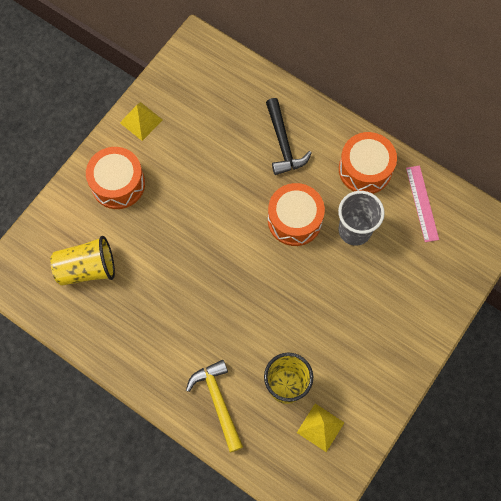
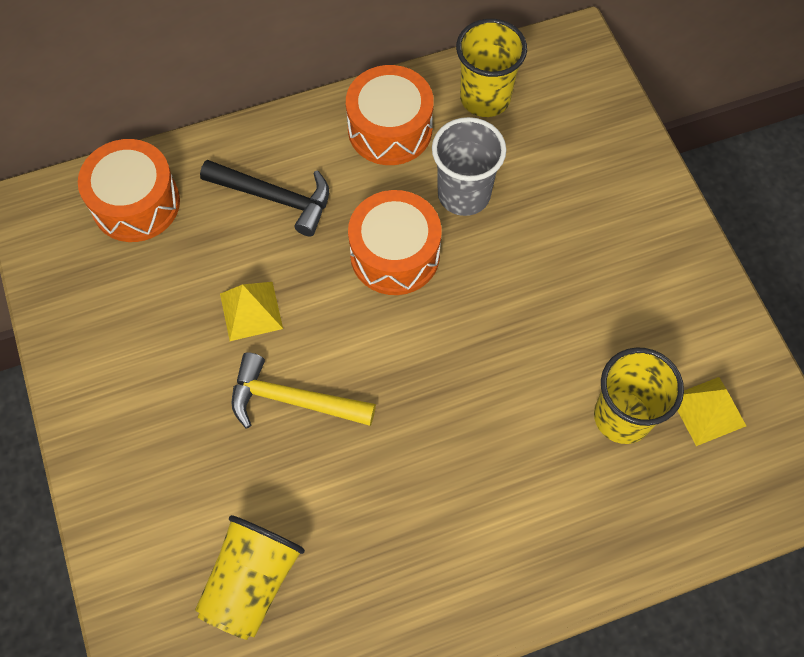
camera: 55 degrees left, 5 degrees down
(118, 184) = (154, 450): orange drum -> orange drum (136, 203)
(141, 121) = (84, 355): yellow pyramid -> yellow pyramid (251, 311)
(218, 401) = (586, 522): yellow hammer -> yellow hammer (292, 400)
(422, 203) = (485, 98): pink ruler -> yellow cup

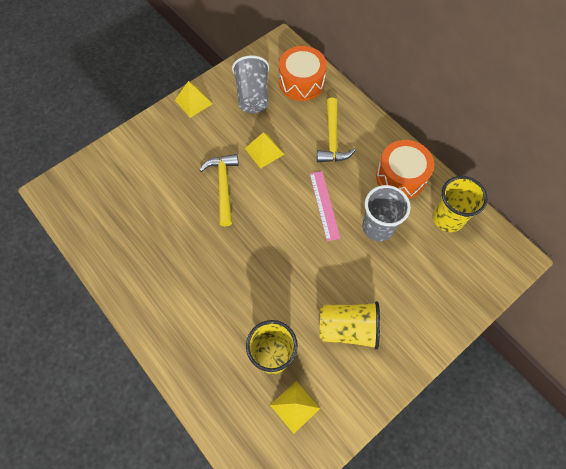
camera: 70 degrees right, 0 degrees up
(83, 399) = (193, 102): none -> yellow pyramid
(124, 292) = (252, 96): none -> grey cup
(251, 582) = (126, 202): yellow cup -> yellow cup (348, 328)
(275, 198) = (332, 138): black hammer -> yellow hammer
(395, 254) = (324, 205): orange drum -> pink ruler

